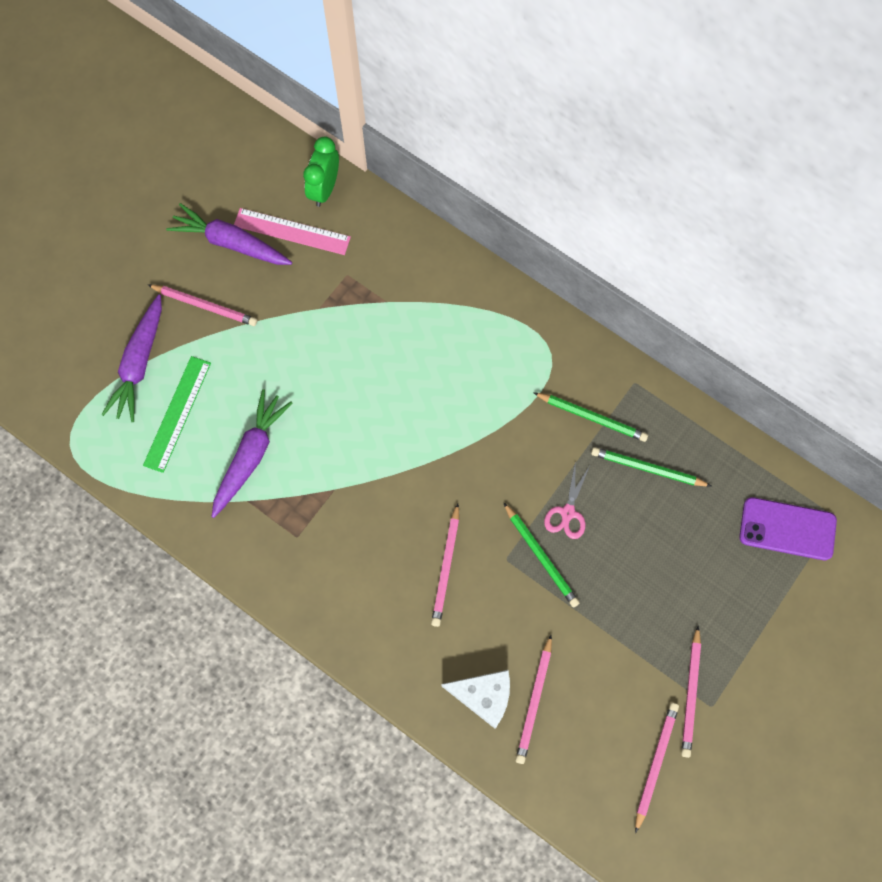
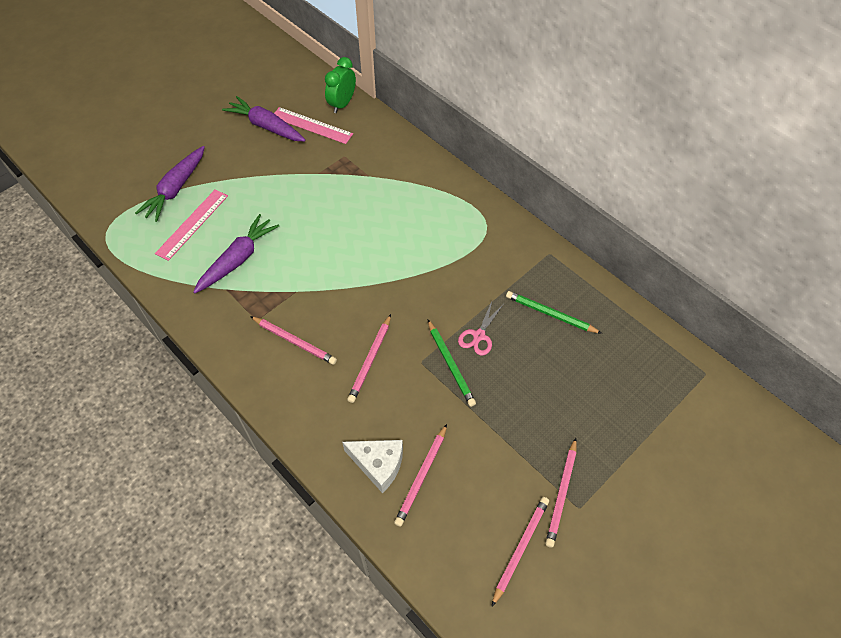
camera: 10 degrees right, 15 degrees down
(177, 413) = (192, 224): green ruler -> pink ruler
(205, 306) = (235, 161): pink pencil -> pink pencil (294, 341)
(592, 417) = (511, 272): green pencil -> none
(787, 528) = (663, 376): purple phone -> none

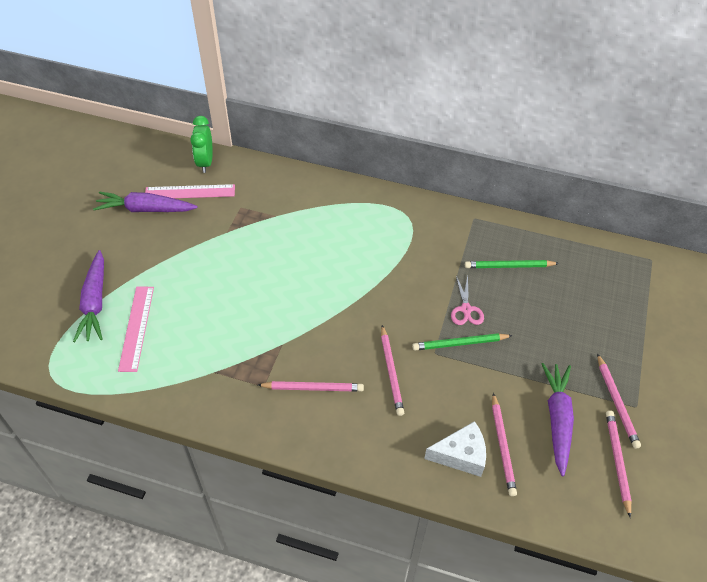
camera: 30 degrees left, 5 degrees down
(238, 259) = (206, 340): purple carrot -> purple carrot (557, 419)
(450, 364) = (460, 343): green pencil -> green pencil turned 135 degrees clockwise

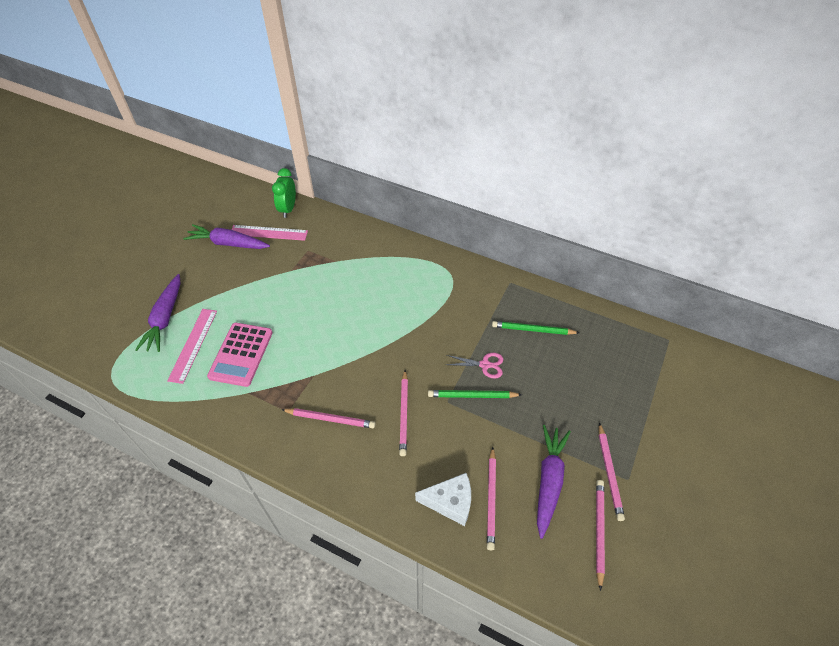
camera: 10 degrees right, 0 degrees up
(195, 331) = (241, 354): none -> pink calculator
(466, 309) = (485, 365): pink scissors -> pink scissors turned 90 degrees counterclockwise

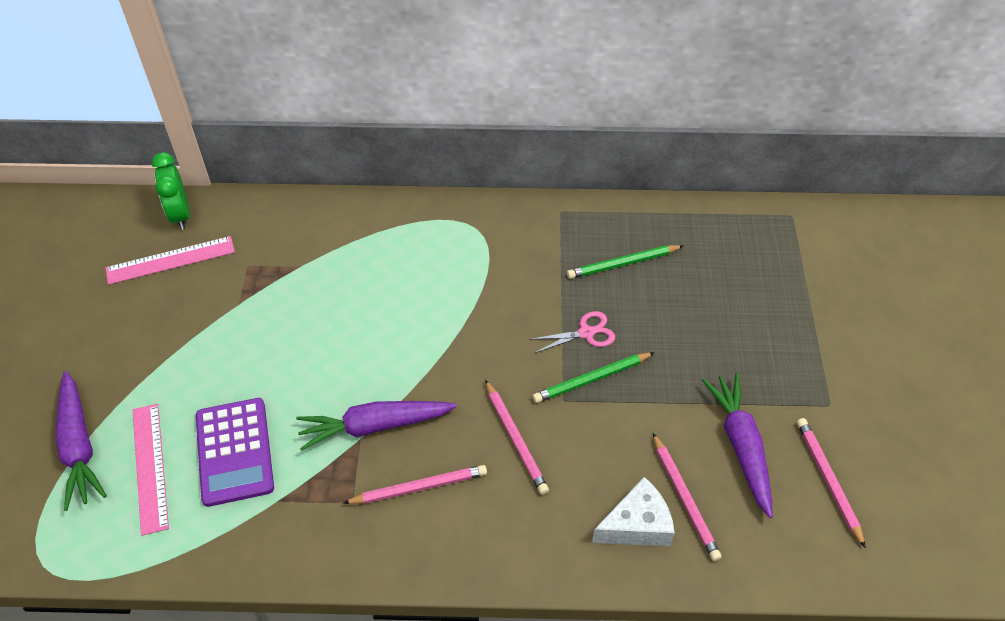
camera: 25 degrees left, 0 degrees up
(228, 243) = (114, 298): purple carrot -> purple carrot (374, 426)
(241, 354) = (234, 452): pink calculator -> purple calculator
(609, 472) = (804, 406): pink pencil -> none

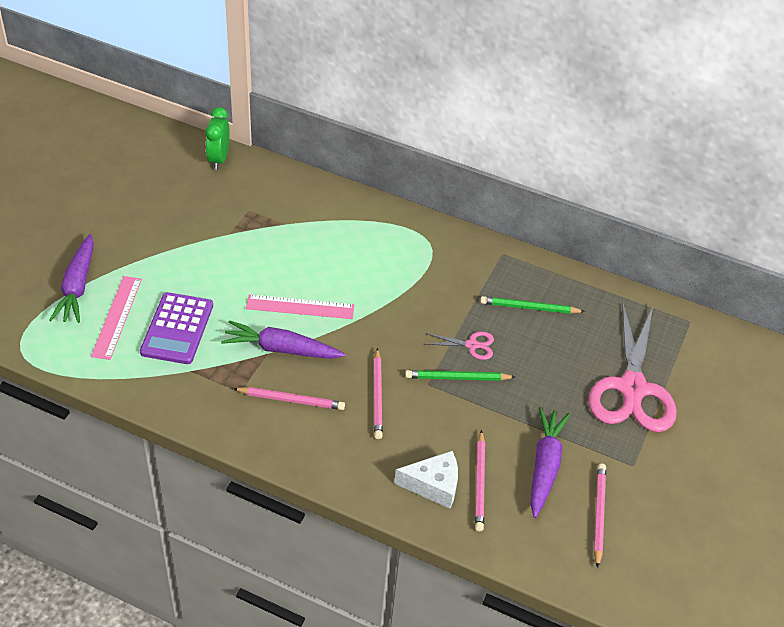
camera: 20 degrees right, 5 degrees down
(170, 260) = (196, 188): pink ruler -> pink ruler (300, 307)
(779, 315) = (632, 389): none -> pink scissors

